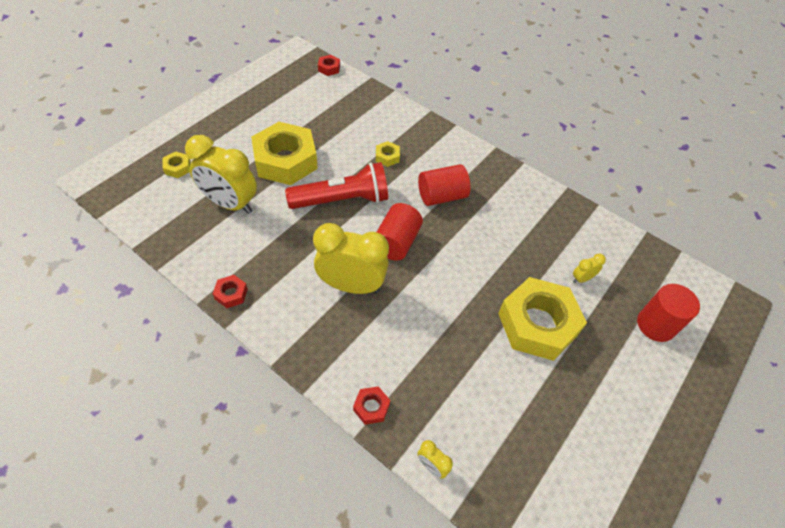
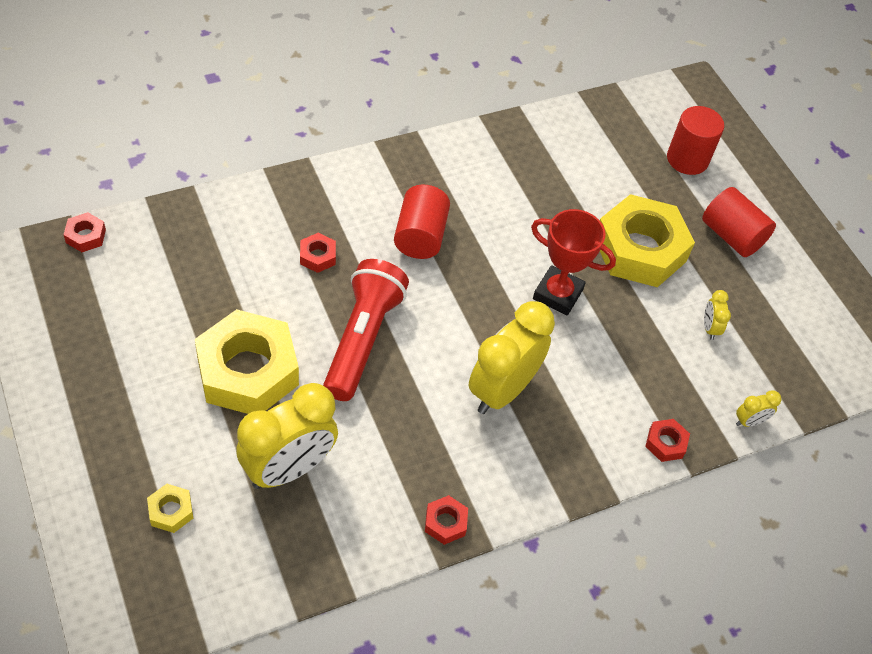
camera: 65 degrees left, 0 degrees up
(387, 157) = (318, 256): yellow nut -> red nut
(396, 242) = (464, 316): red cylinder -> red cylinder (731, 236)
(455, 287) = (558, 294): none -> red trophy
(582, 278) = (606, 180): yellow clock -> yellow clock (709, 328)

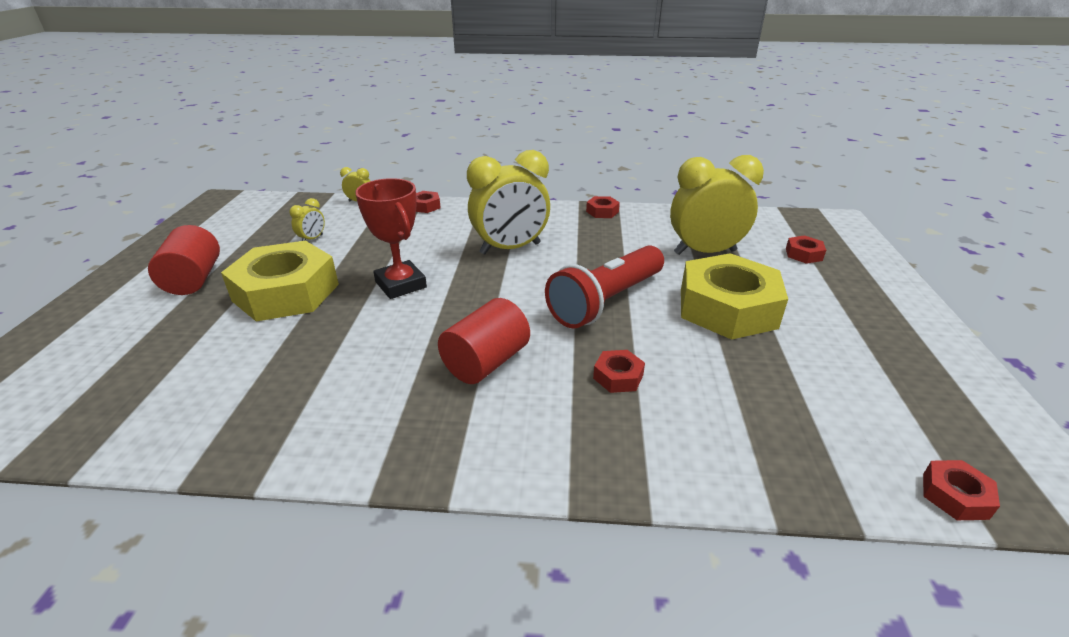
camera: 145 degrees left, 20 degrees down
(171, 511) = (803, 254): yellow nut -> red nut
(687, 159) = (108, 347): red cylinder -> none

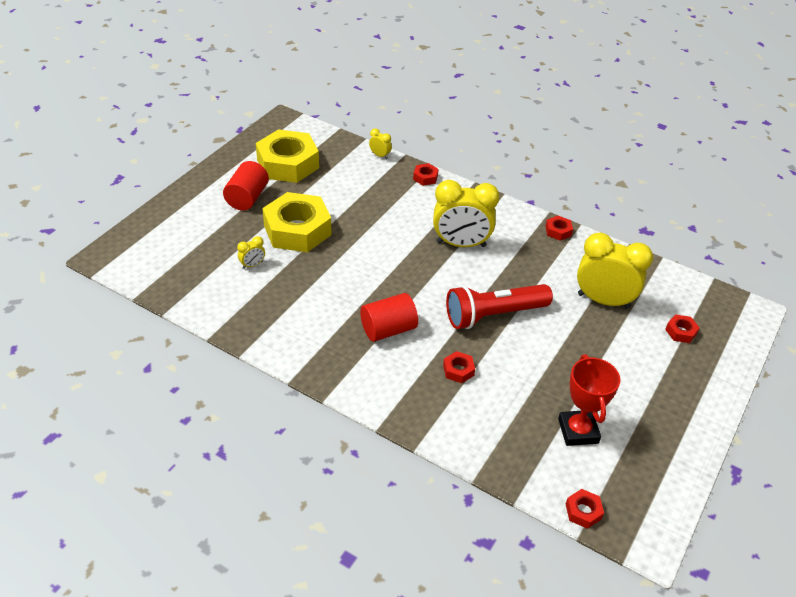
camera: 25 degrees right, 10 degrees up
(312, 239) = (331, 185): yellow clock -> yellow clock (252, 265)
(401, 284) = (369, 250): red trophy -> red trophy (578, 431)
(727, 308) = (572, 352): yellow nut -> yellow nut (288, 164)

